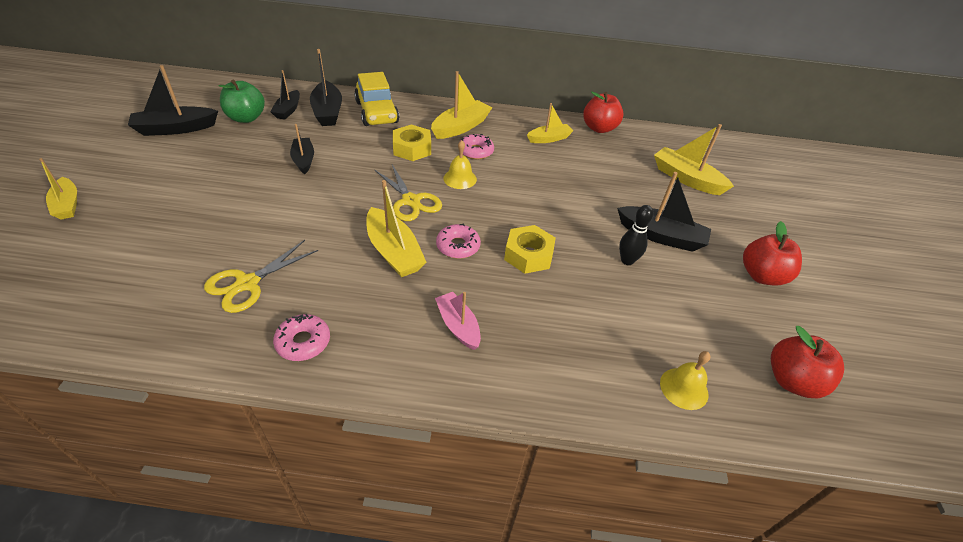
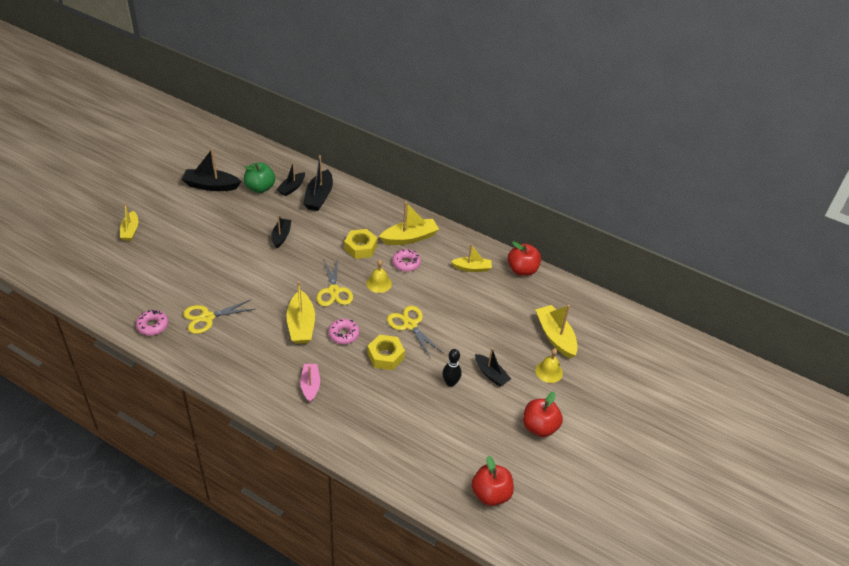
camera: 25 degrees right, 0 degrees up
(303, 342) = (221, 363): pink donut -> pink donut (152, 326)
(377, 112) = (354, 207): yellow car -> none
(529, 212) = (410, 325): none -> yellow scissors
(661, 236) = (491, 374): black boat -> black boat, size x0.65
(684, 388) = (417, 470): yellow bell -> yellow bell (549, 371)

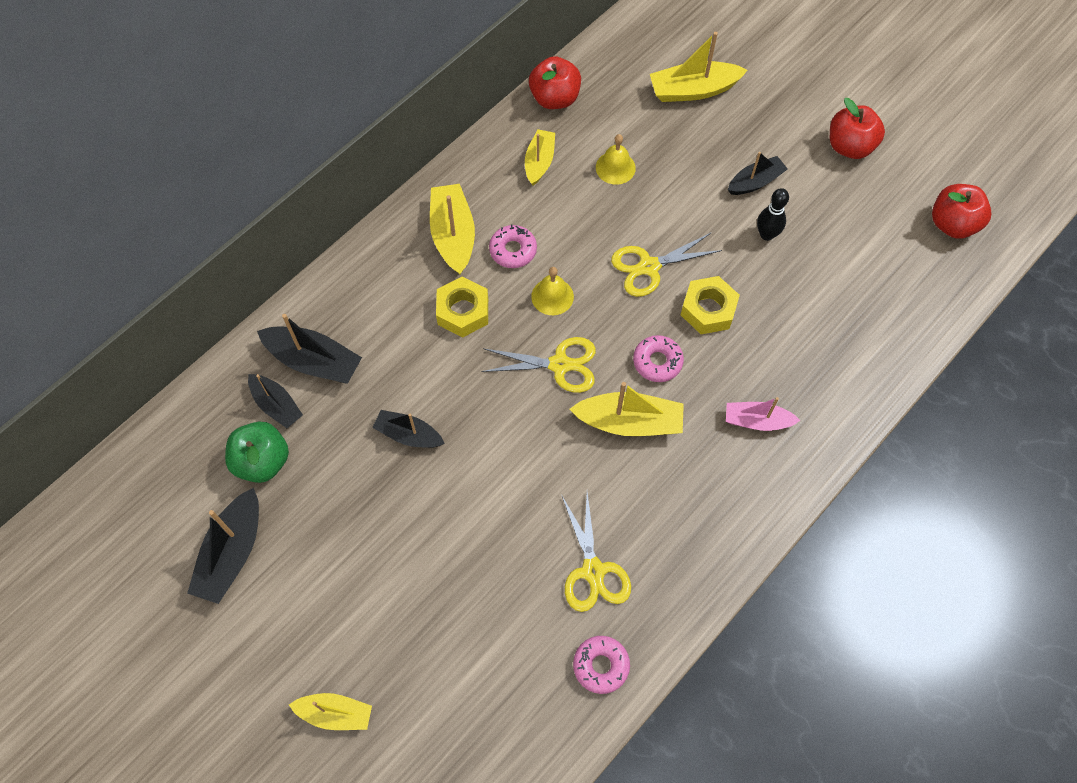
camera: 75 degrees left, 20 degrees up
(549, 371) = (756, 113): yellow bell -> yellow bell (615, 167)

